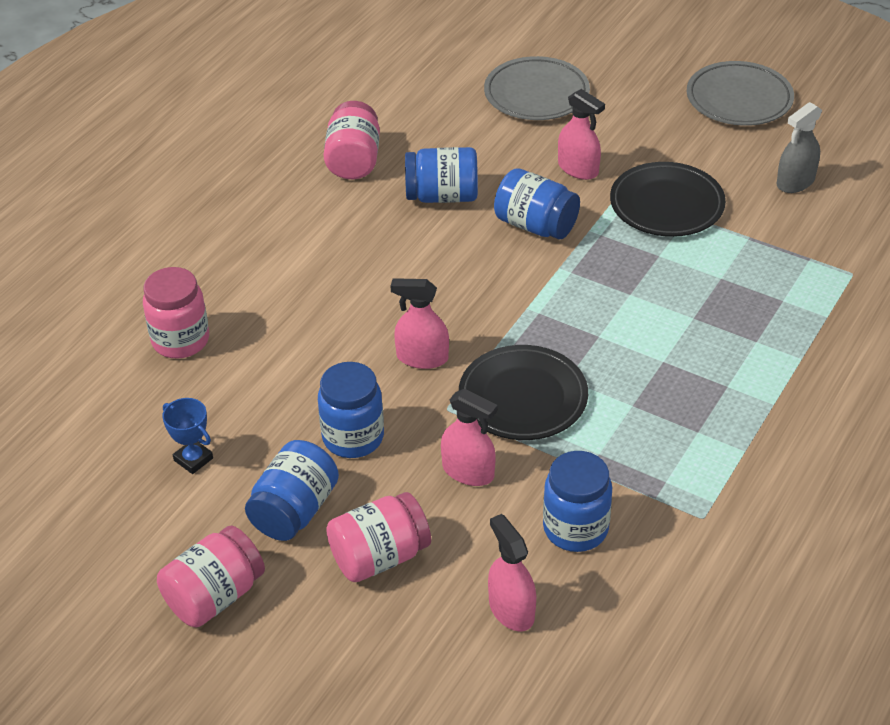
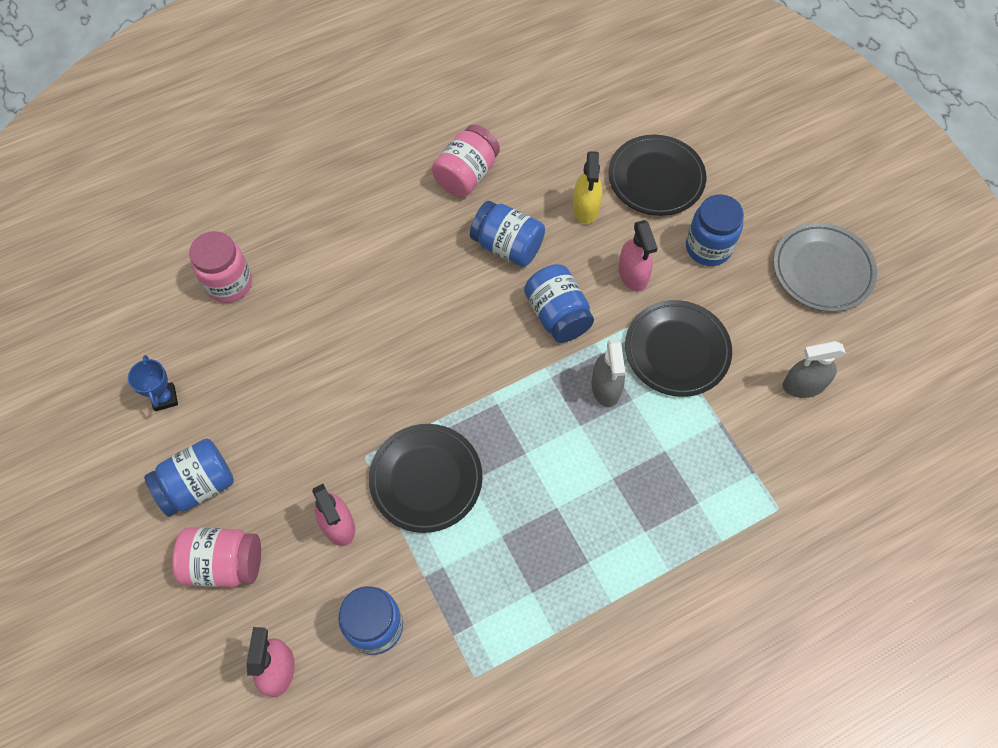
camera: 30 degrees right, 20 degrees up
(214, 596) = (97, 528): pink jar -> none
(353, 437) = (282, 443): blue jar -> blue jar (708, 247)
(422, 357) = (381, 397): pink spray bottle -> none
(491, 139) = (586, 208): none -> yellow spray bottle
(536, 94) = (656, 178): grey plate -> black plate
(628, 257) = (606, 387): none -> grey spray bottle

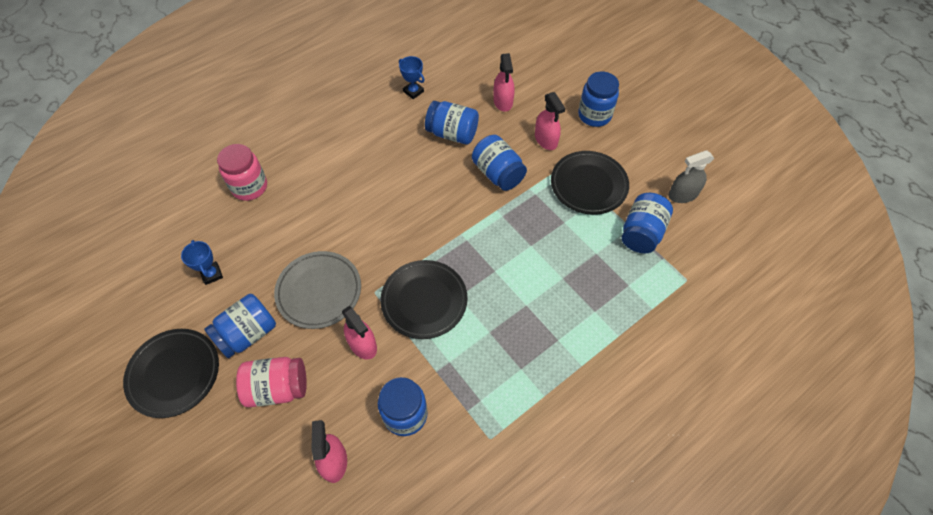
camera: 10 degrees left, 5 degrees down
(466, 175) = (413, 91): pink jar -> blue trophy
(586, 208) = (503, 101): yellow spray bottle -> pink spray bottle
(606, 387) = (543, 217): grey spray bottle -> none
(656, 178) = (548, 76): black plate -> black plate (174, 374)
(733, 431) = (641, 233): none -> blue jar
(822, 270) = (676, 119): grey plate -> grey plate (319, 291)

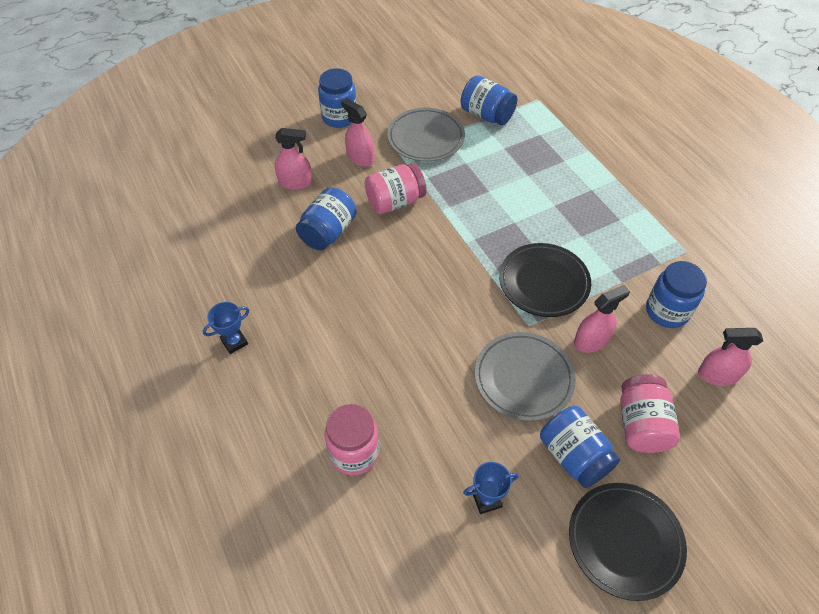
camera: 80 degrees left, 5 degrees down
(413, 91) = (249, 260): blue trophy -> blue trophy (234, 342)
(498, 173) = (395, 202): blue jar -> pink jar
(546, 140) = (360, 158): pink spray bottle -> pink spray bottle turned 120 degrees counterclockwise
(588, 185) = (425, 138): black plate -> grey plate
(683, 194) = (450, 81): grey spray bottle -> none

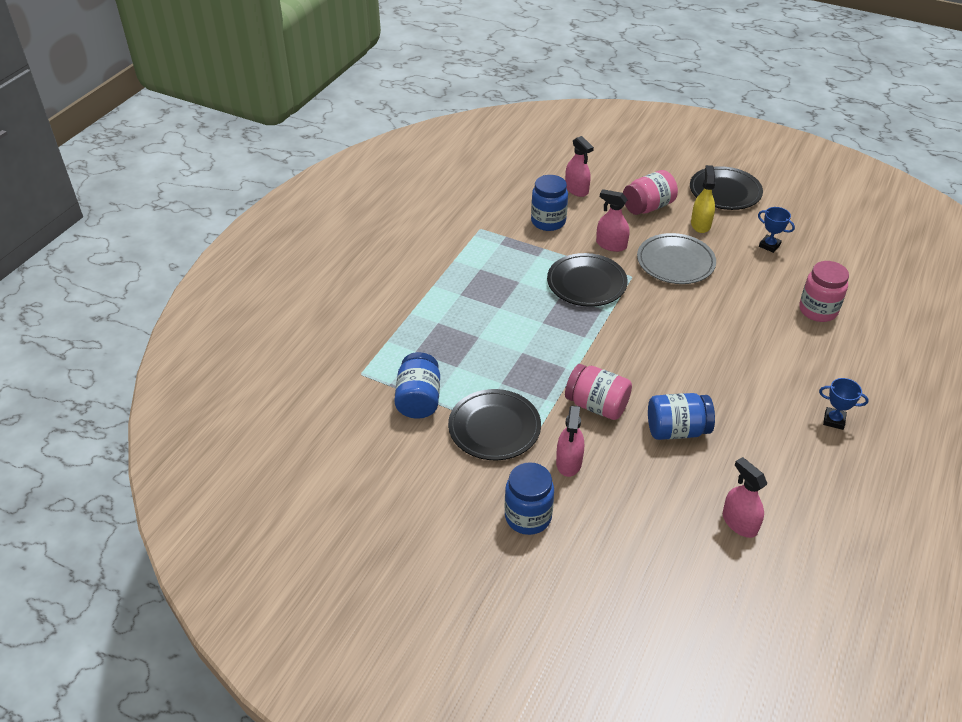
camera: 125 degrees left, 10 degrees down
(295, 182) = (650, 492): pink spray bottle -> pink spray bottle (739, 523)
(425, 138) = (494, 428): grey plate -> black plate
(574, 456) = (700, 224): blue jar -> yellow spray bottle

